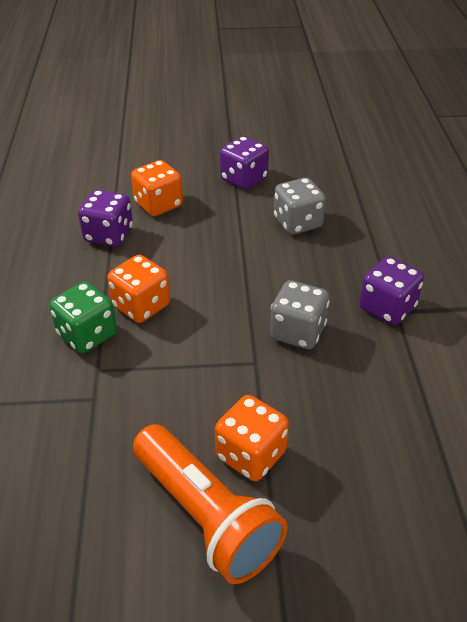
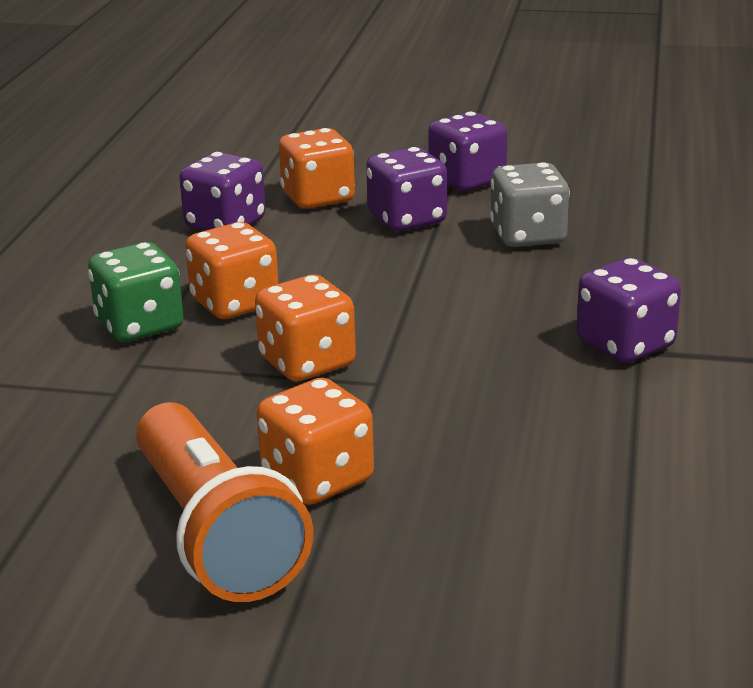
camera: 15 degrees right, 15 degrees down
(206, 352) = (307, 363): none -> orange dice
(220, 217) = (407, 220): none -> purple dice
(297, 332) = (462, 356): grey dice -> none

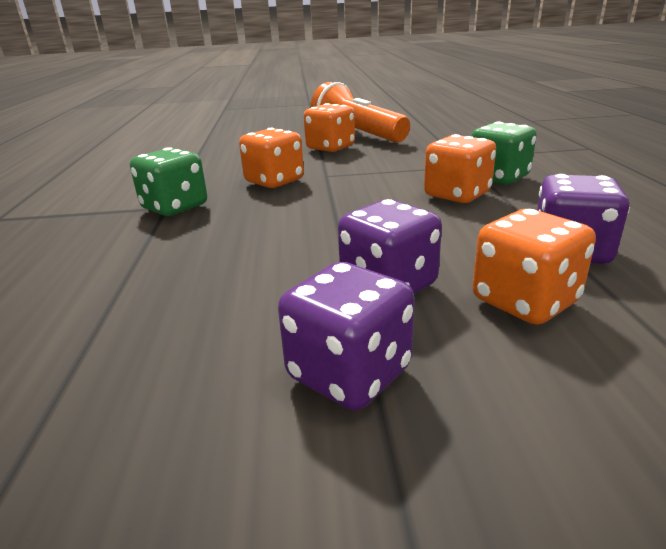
camera: 165 degrees right, 0 degrees up
(307, 363) = (373, 176): orange dice -> orange dice (274, 181)
(528, 236) = (245, 283): grey dice -> none
(625, 345) = (175, 207): purple dice -> green dice

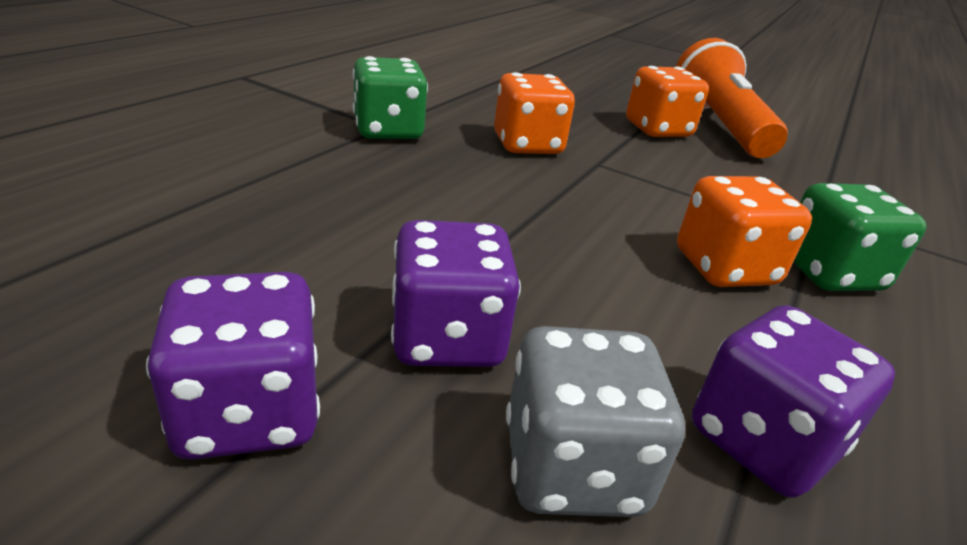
camera: 30 degrees right, 5 degrees up
(524, 301) = (572, 467): orange dice -> grey dice

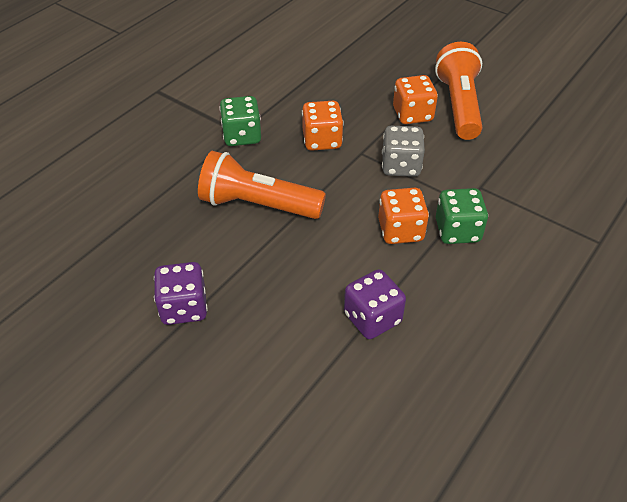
camera: 10 degrees right, 15 degrees up
(429, 216) = (258, 205): none -> orange flashlight
(447, 338) = (257, 275): purple dice -> none
(572, 467) = (295, 327): grey dice -> grey dice (401, 166)

